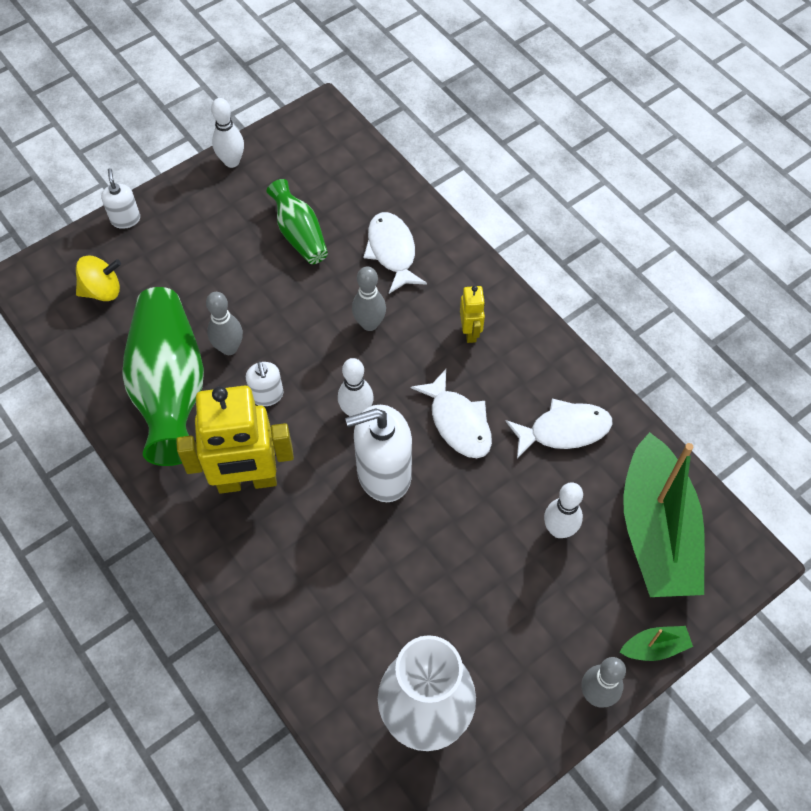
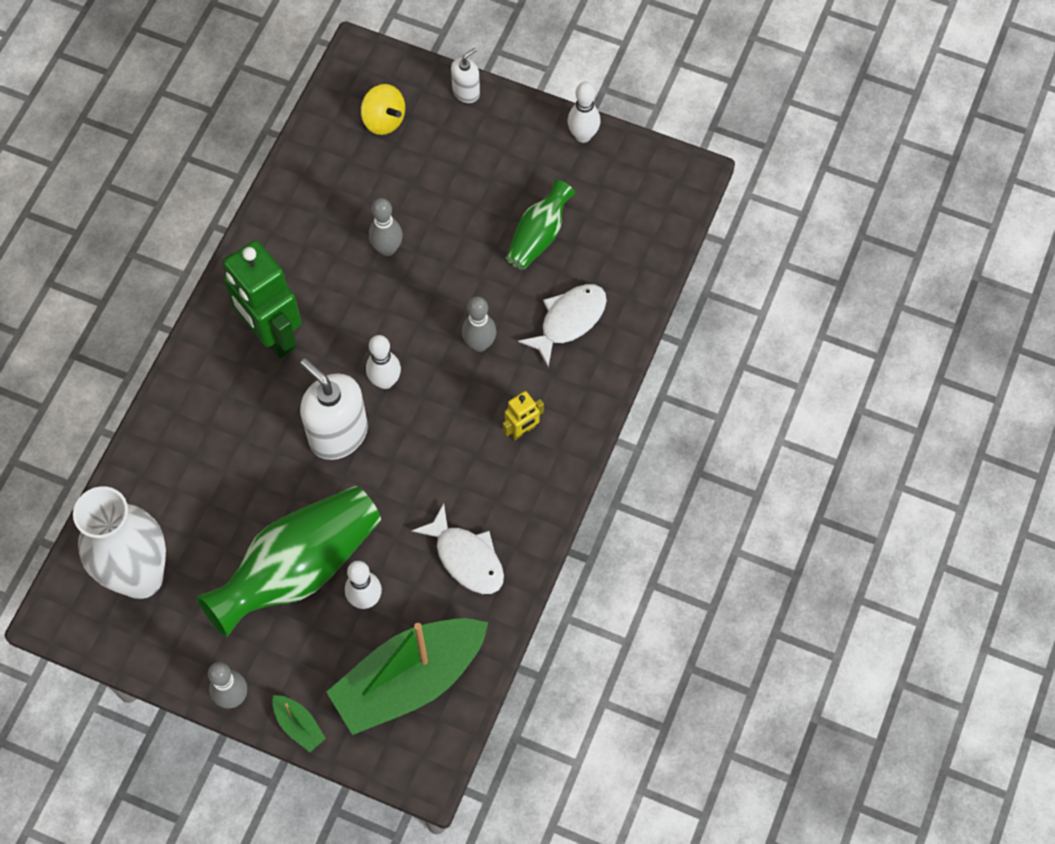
camera: 60 degrees right, 5 degrees up
(170, 388) = (322, 228): green vase -> green vase (298, 569)
(247, 481) = (272, 335): yellow robot -> green robot
(267, 395) = (359, 304): white soap dispenser -> none
(458, 422) = (423, 467): white fish -> none

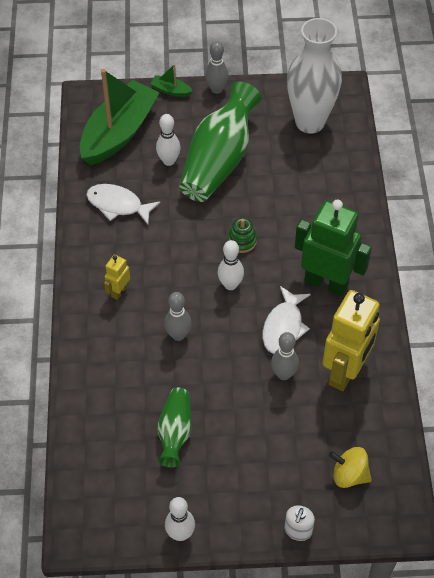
camera: 155 degrees right, 10 degrees down
(319, 223) = (345, 372): none -> yellow robot
(338, 434) = (242, 241): white soap dispenser -> green stacking toy
(569, 320) = (121, 378): white fish -> white fish (284, 327)

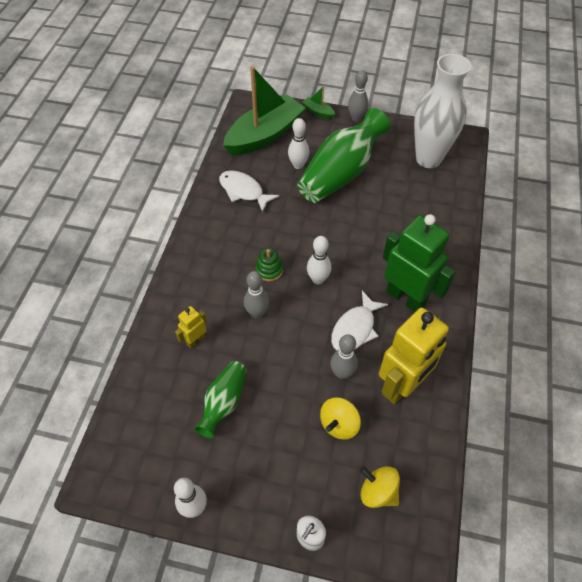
camera: 15 degrees right, 0 degrees up
(119, 291) = (219, 262): yellow robot -> yellow robot (195, 340)
(242, 241) = (340, 244): green stacking toy -> green stacking toy (269, 270)
(295, 424) = (339, 424): none -> yellow spinning top

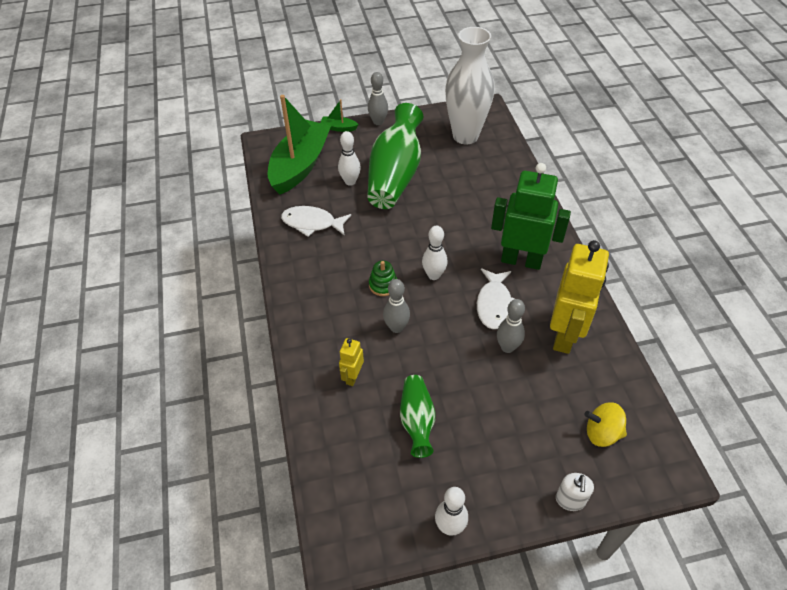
camera: 25 degrees left, 5 degrees down
(339, 424) = (533, 392): yellow spinning top -> none

